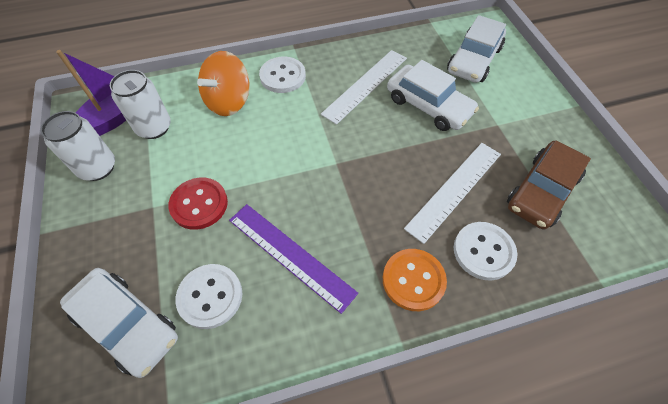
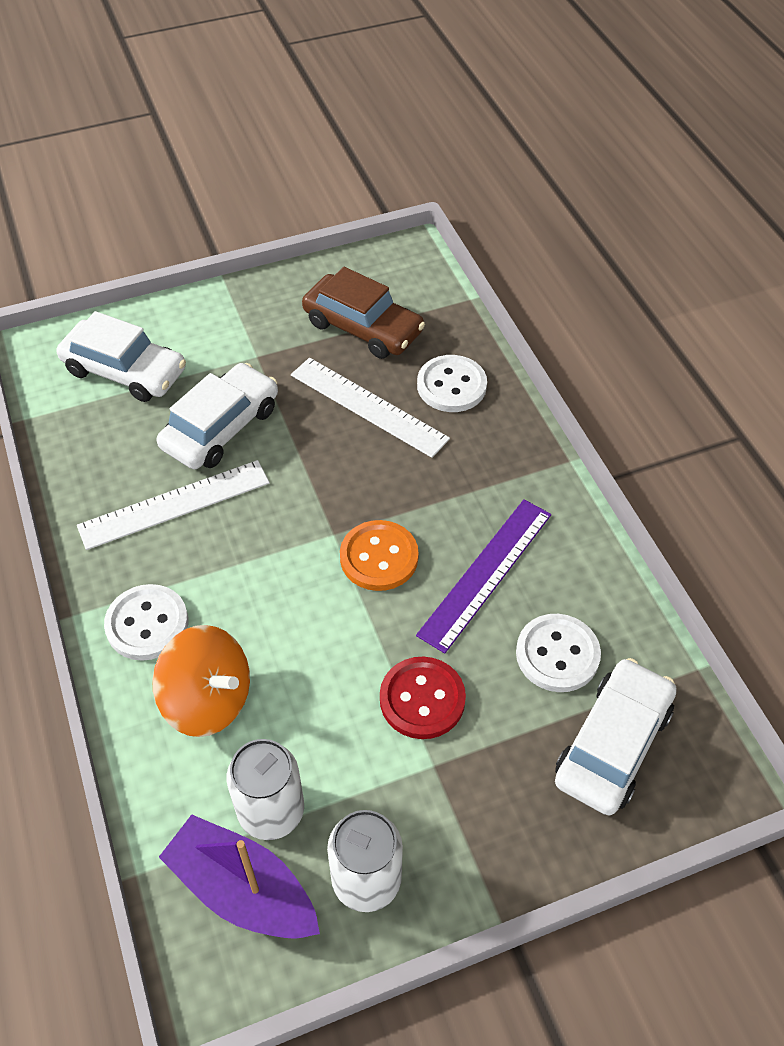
camera: 95 degrees left, 5 degrees down
(365, 85) = (174, 504): white ruler -> white ruler turned 60 degrees counterclockwise
(413, 280) = (498, 449): orange button -> orange button (379, 557)

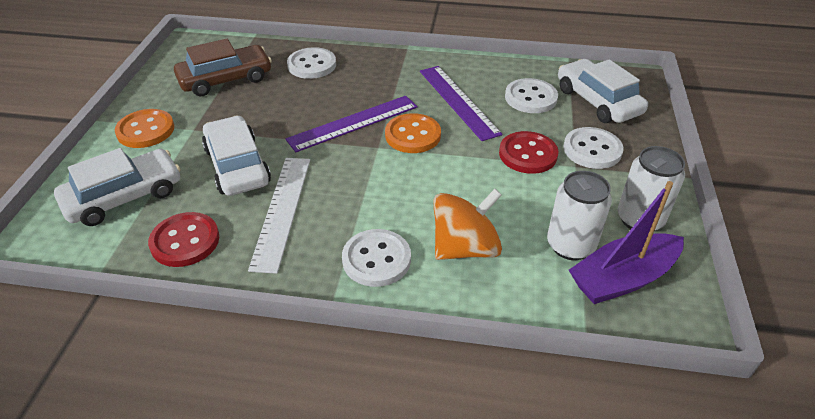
camera: 60 degrees left, 10 degrees down
(91, 454) = (185, 241): none -> red button
(230, 321) = (145, 130): none -> orange button
(363, 487) = (353, 123): none -> purple ruler
(368, 406) = (292, 99): white ruler -> none
(483, 775) = (592, 150): none -> white button

